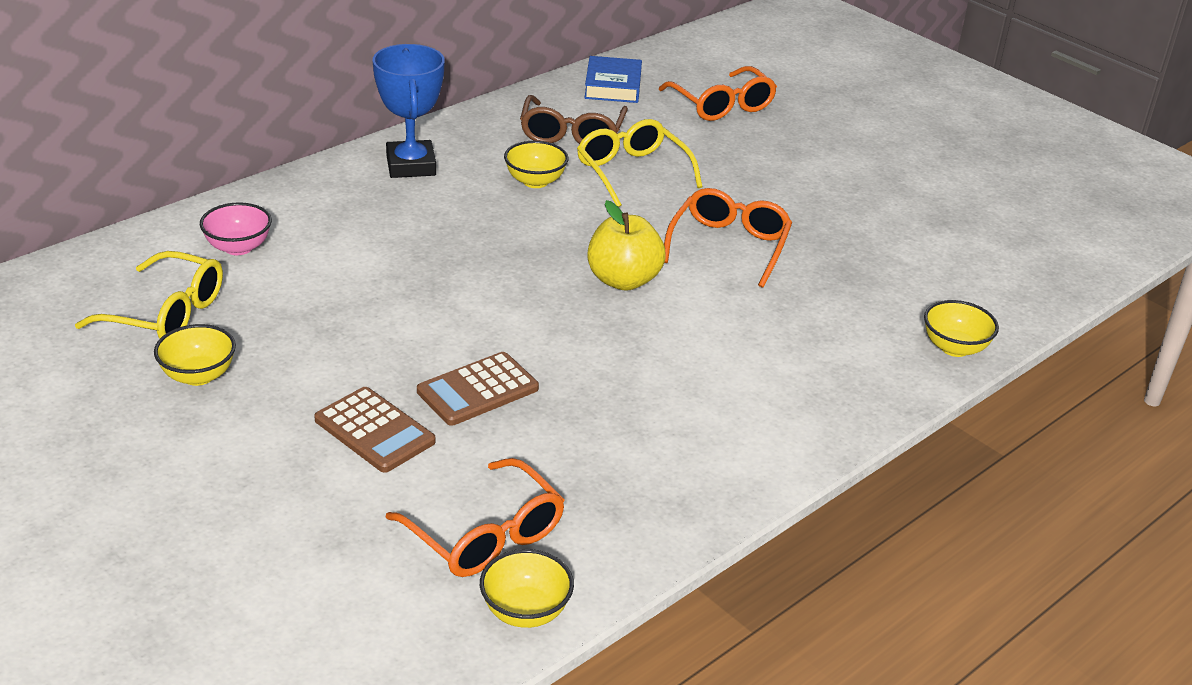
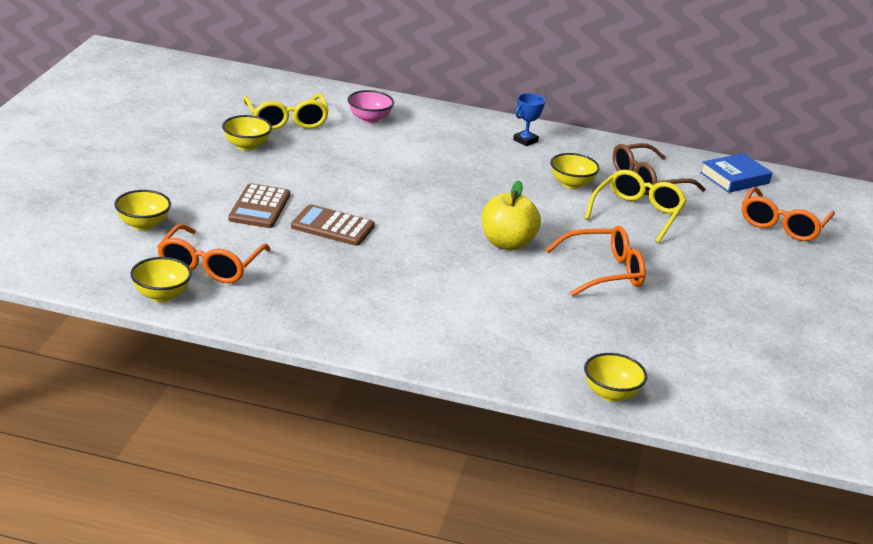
camera: 55 degrees right, 5 degrees down
(323, 558) = (143, 225): none -> yellow bowl
(411, 165) = (525, 140): blue trophy -> blue trophy, size x0.54

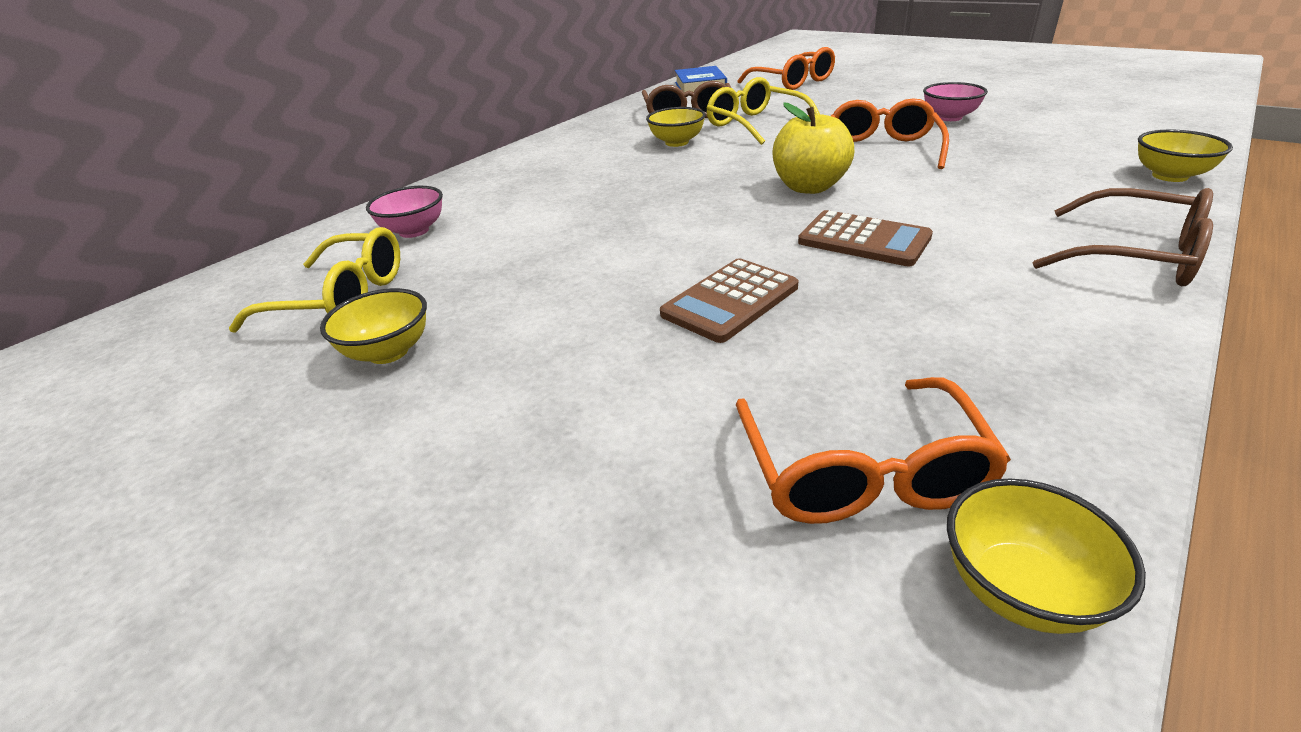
camera: 60 degrees left, 5 degrees up
(143, 225) = (637, 570): yellow bowl -> none
(210, 265) = (861, 472): orange glasses -> orange glasses turned 45 degrees clockwise
(259, 207) = (631, 368): brown calculator -> brown calculator (864, 240)
(450, 357) = (1136, 256): none -> brown glasses
(525, 140) = (561, 151): blue trophy -> none
(712, 306) = (949, 117): none -> pink bowl

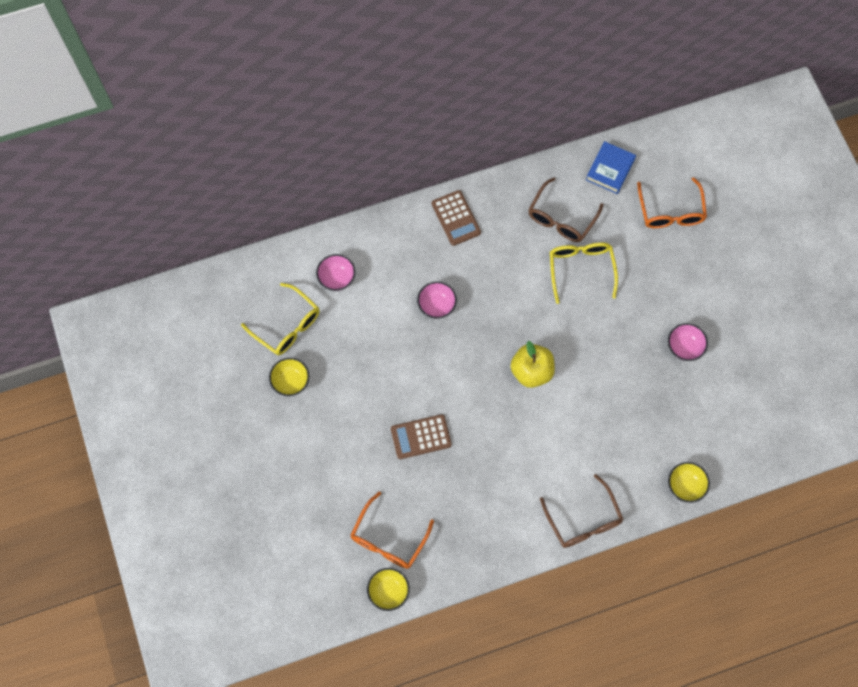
camera: 30 degrees right, 35 degrees up
(602, 196) = (436, 305): none -> pink bowl
(677, 142) = (519, 262): yellow bowl -> none
(864, 240) = (505, 434): brown calculator -> brown calculator (456, 218)
(881, 150) = (605, 358): orange glasses -> none

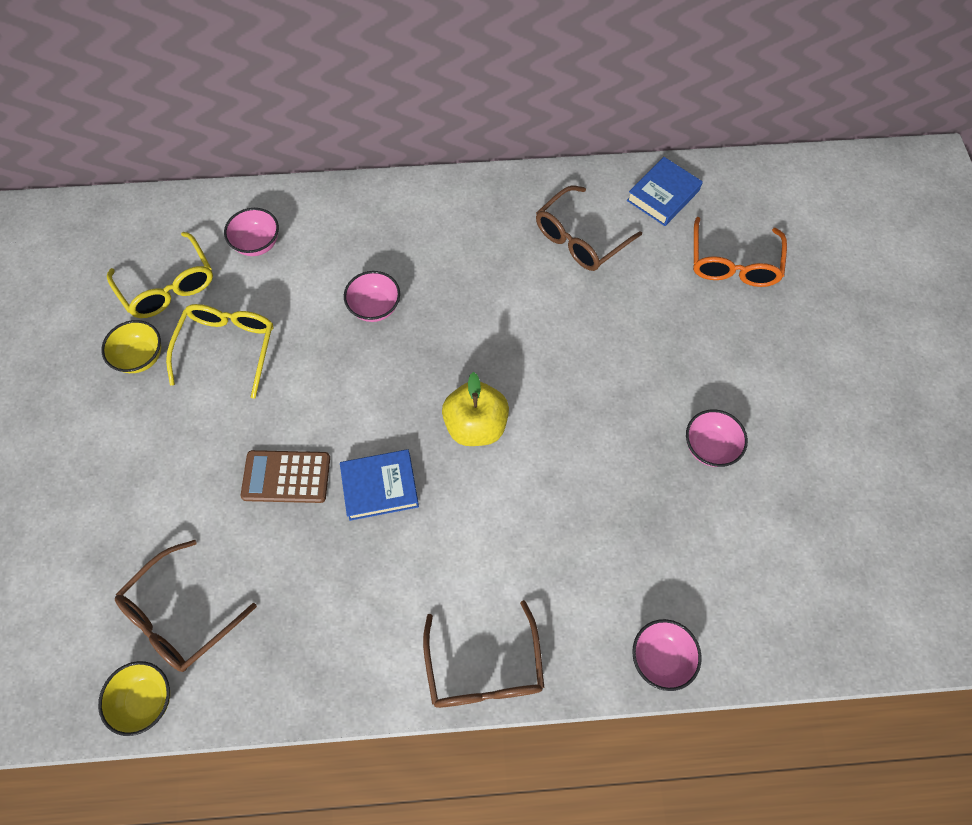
camera: 15 degrees right, 5 degrees down
(388, 539) = (180, 615): orange glasses -> brown glasses
(456, 218) = (440, 208): brown calculator -> none
(483, 427) = (380, 487): none -> blue book
(581, 269) = (588, 307): yellow glasses -> yellow glasses (228, 347)
(685, 485) = (660, 657): yellow bowl -> pink bowl

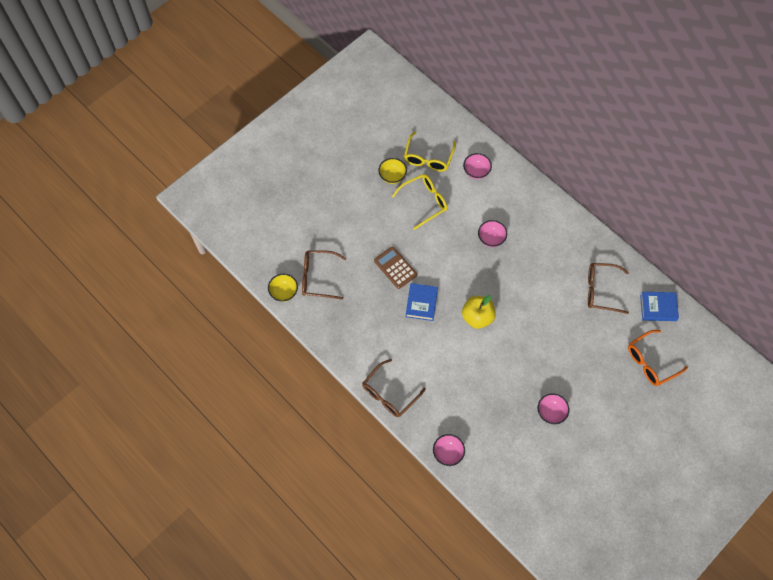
camera: 50 degrees right, 0 degrees up
(380, 487) = (421, 303): blue book -> blue book turned 60 degrees clockwise

